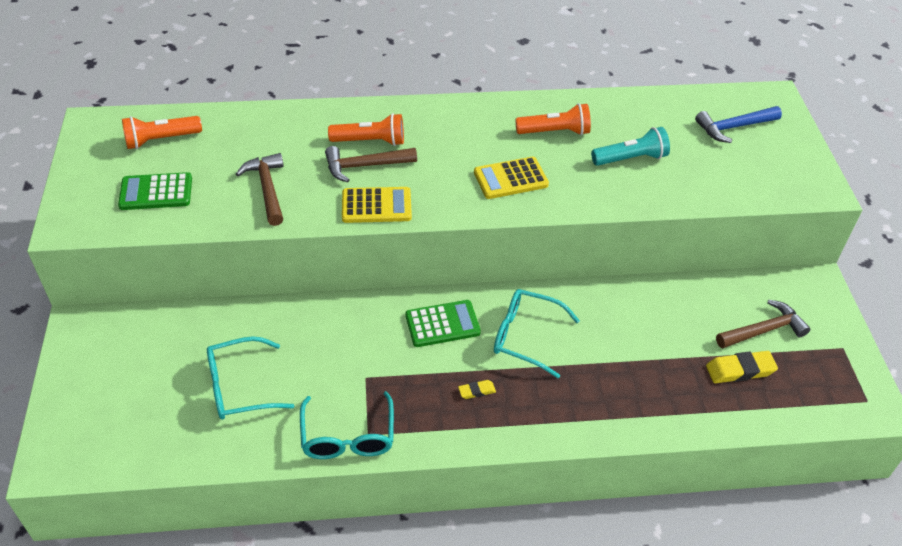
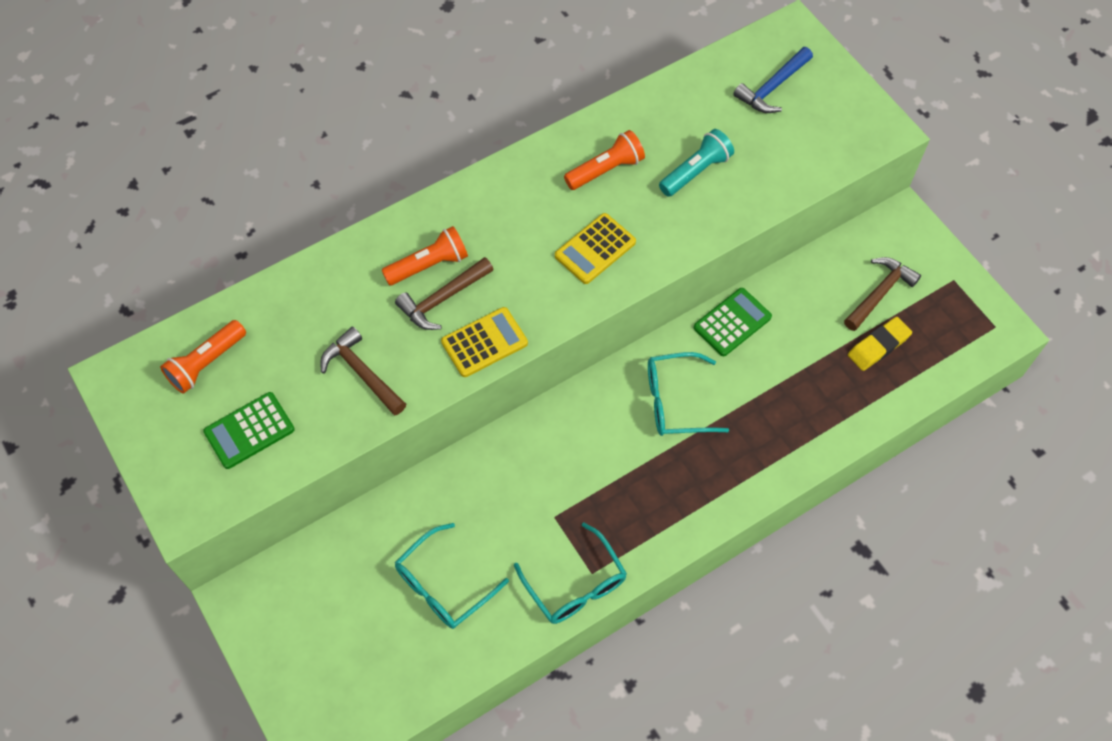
camera: 25 degrees left, 15 degrees up
(442, 324) = (592, 425): green calculator -> green calculator (732, 322)
(477, 391) = (663, 481): yellow eraser -> none

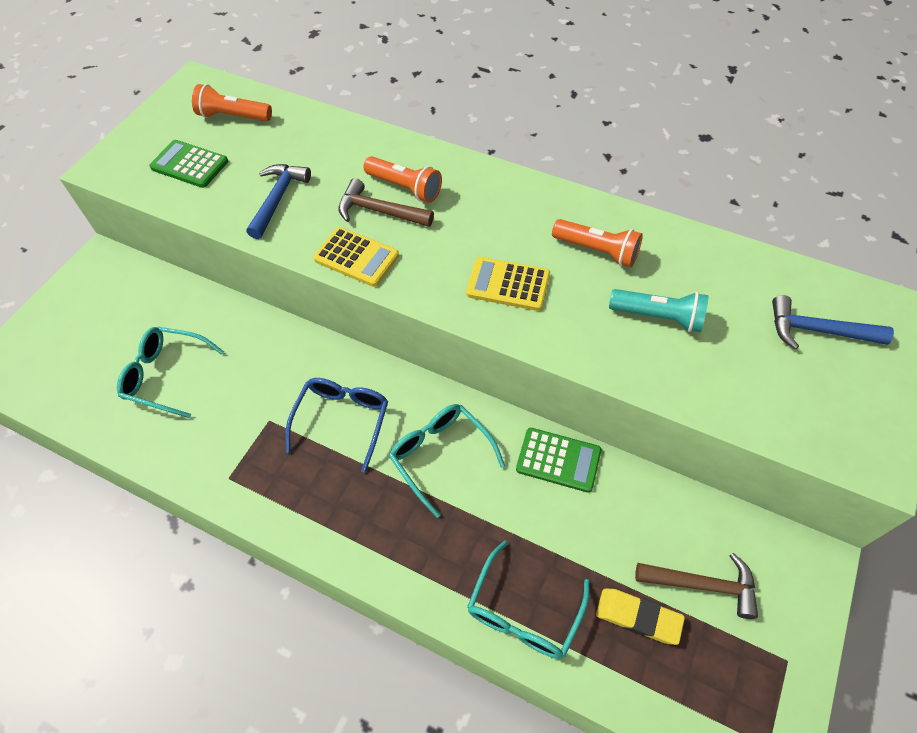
camera: 60 degrees right, 5 degrees down
(362, 373) = (278, 199): brown hammer -> blue hammer
(575, 585) = (211, 471): turquoise glasses -> turquoise glasses (524, 612)
(593, 458) = (342, 420): none -> blue glasses

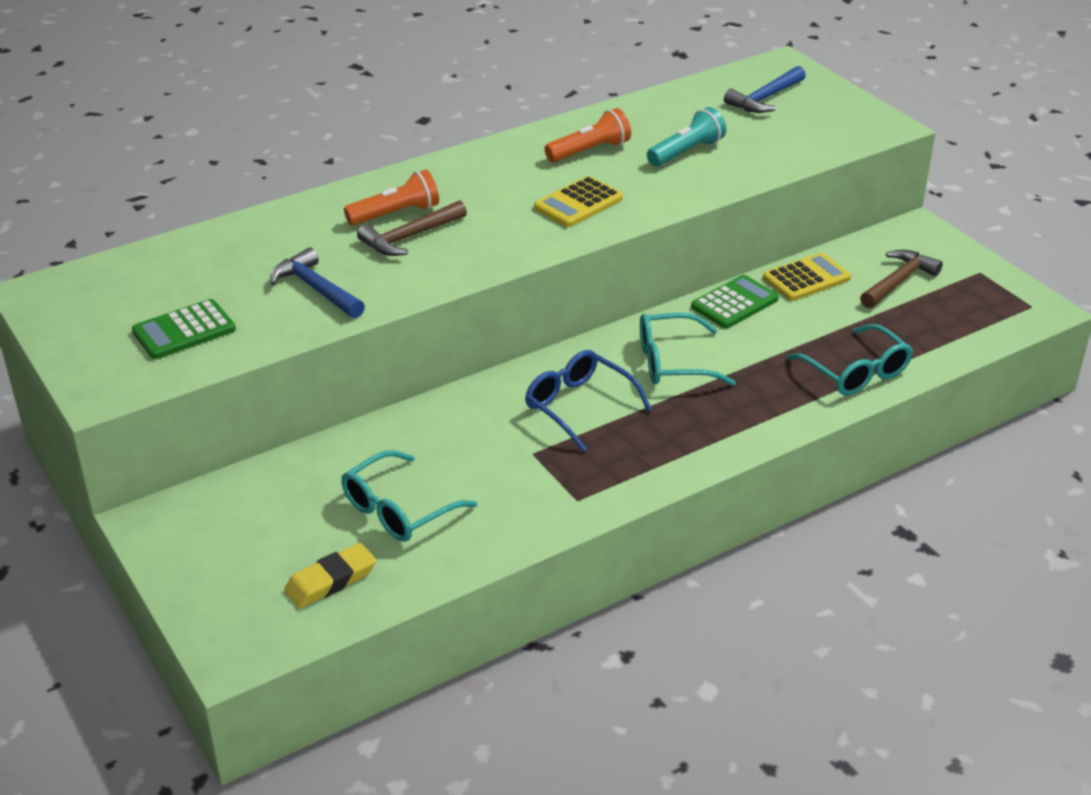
camera: 60 degrees left, 20 degrees down
(233, 116) = (141, 282): orange flashlight -> none
(356, 257) = (455, 267): yellow calculator -> yellow calculator (806, 278)
(638, 617) = (901, 320): yellow eraser -> yellow eraser (331, 581)

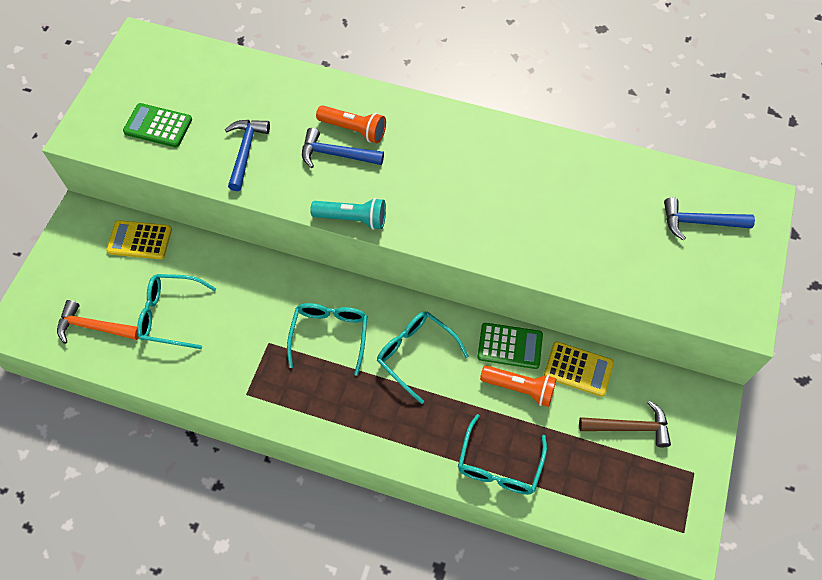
camera: 50 degrees right, 25 degrees up
(331, 581) = (94, 327): yellow eraser -> orange hammer
(410, 237) = (336, 154): brown hammer -> blue hammer
(578, 203) = (455, 209): yellow calculator -> yellow calculator (140, 240)
(578, 406) = (330, 335): blue glasses -> turquoise glasses
(590, 151) = (523, 172): orange flashlight -> orange flashlight (520, 388)
(686, 152) = (577, 224): turquoise flashlight -> turquoise flashlight (352, 219)

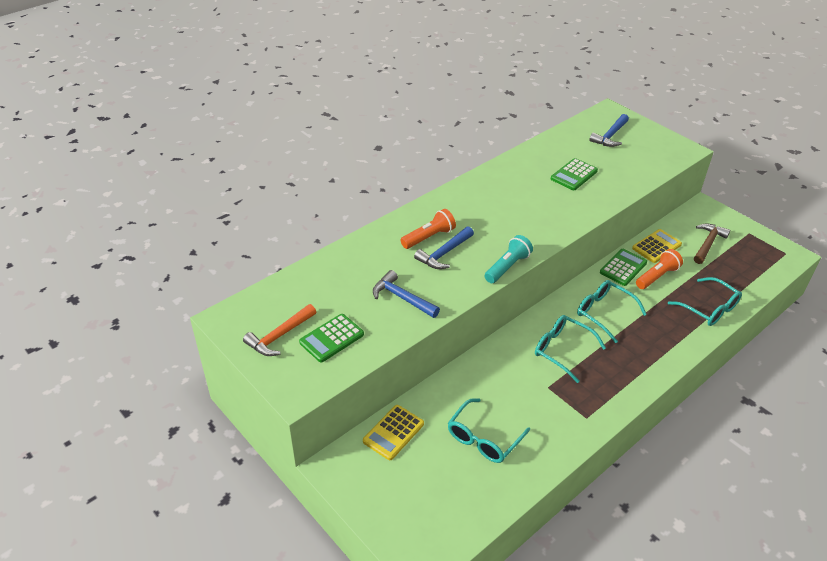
camera: 60 degrees left, 20 degrees down
(94, 327) = (462, 497): orange hammer -> orange hammer (279, 336)
(415, 354) = (604, 313): turquoise glasses -> turquoise glasses turned 60 degrees clockwise
(575, 215) = (574, 175): none -> green calculator

